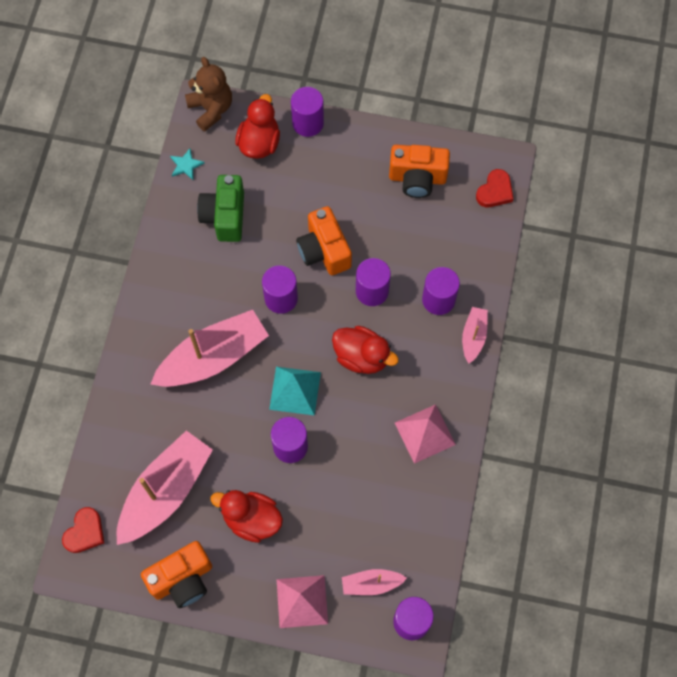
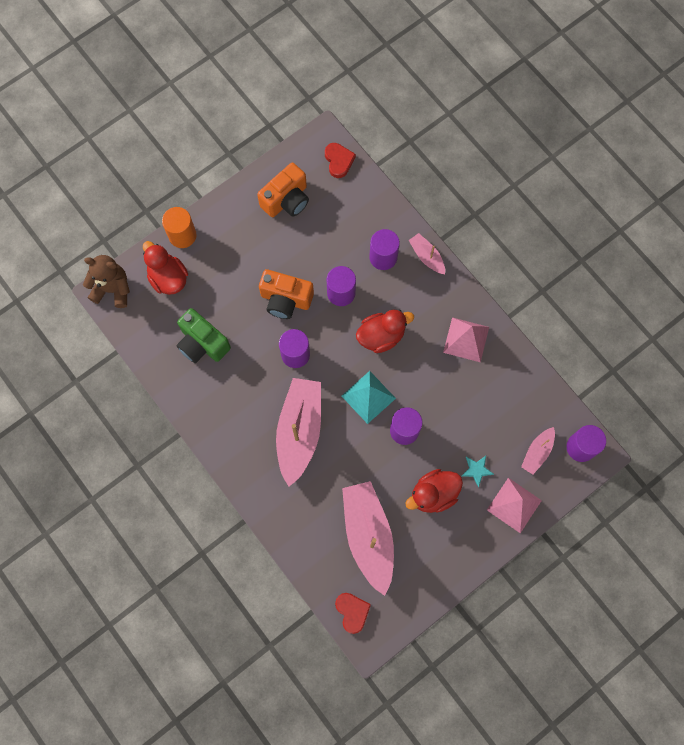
camera: 50 degrees left, 5 degrees up
(182, 579) = (437, 571): orange camera -> none
(186, 165) = (140, 339): turquoise star -> turquoise star (476, 470)
(308, 123) = (182, 235): purple cylinder -> orange cylinder

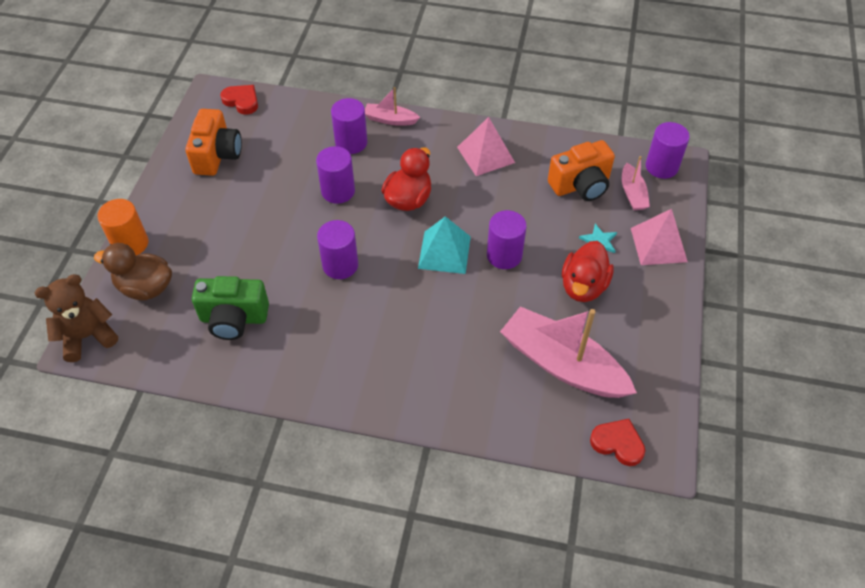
camera: 40 degrees left, 20 degrees down
(168, 278) = (145, 287): red duck -> brown duck
(285, 300) = (288, 229): orange camera -> orange camera (581, 185)
(299, 431) = (406, 325): pink boat -> none

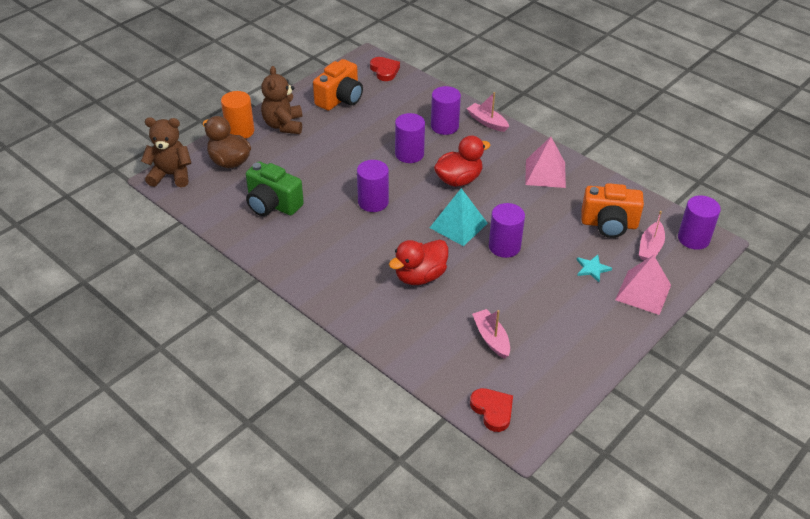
camera: 30 degrees right, 10 degrees down
(176, 214) = (283, 125): none -> brown teddy bear
(562, 364) = (491, 338): pink boat -> pink boat, size x0.49
(583, 286) = (553, 294): red duck -> red duck (420, 276)

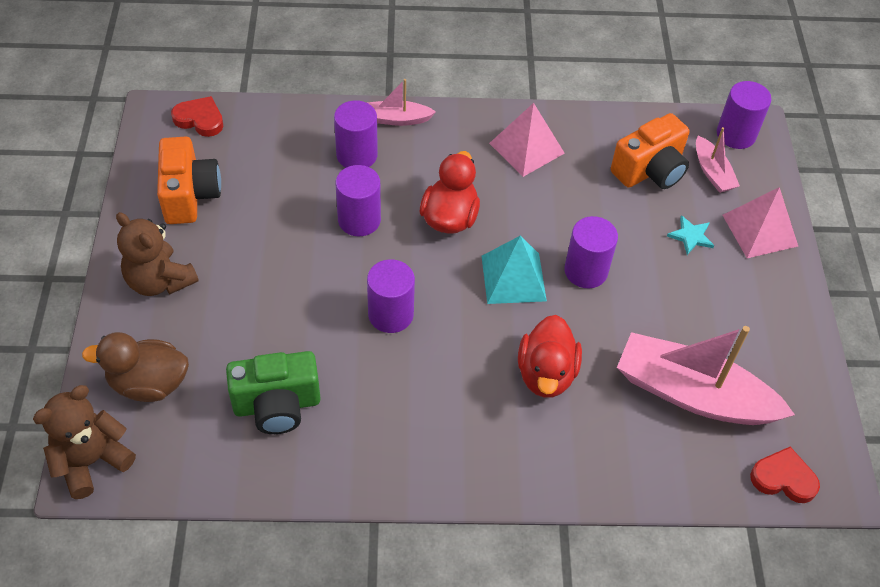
camera: 45 degrees left, 10 degrees up
(240, 131) = (111, 329): orange cylinder -> none
(491, 338) = (693, 394): pink boat -> pink boat, size x2.06

